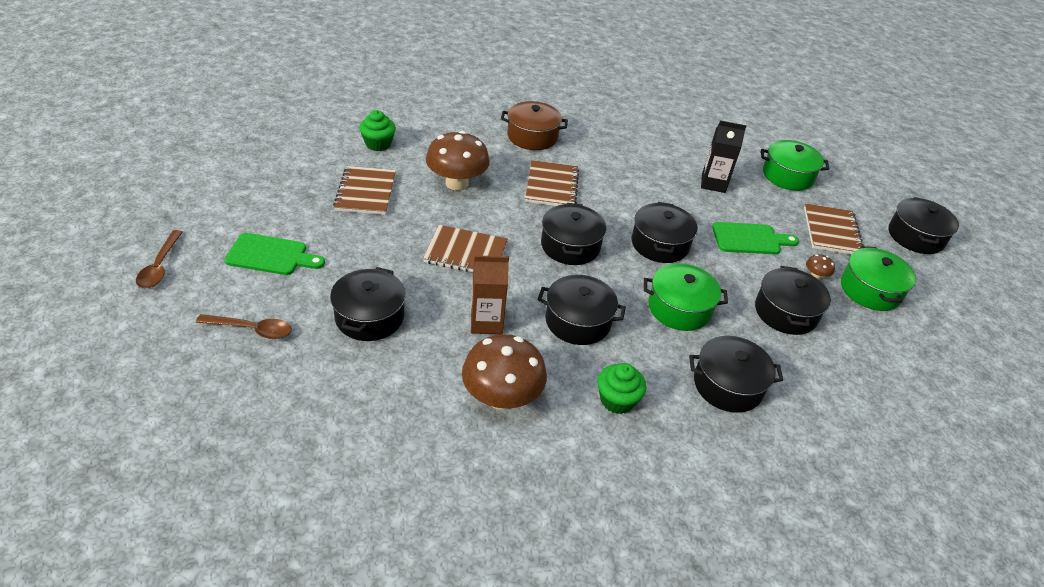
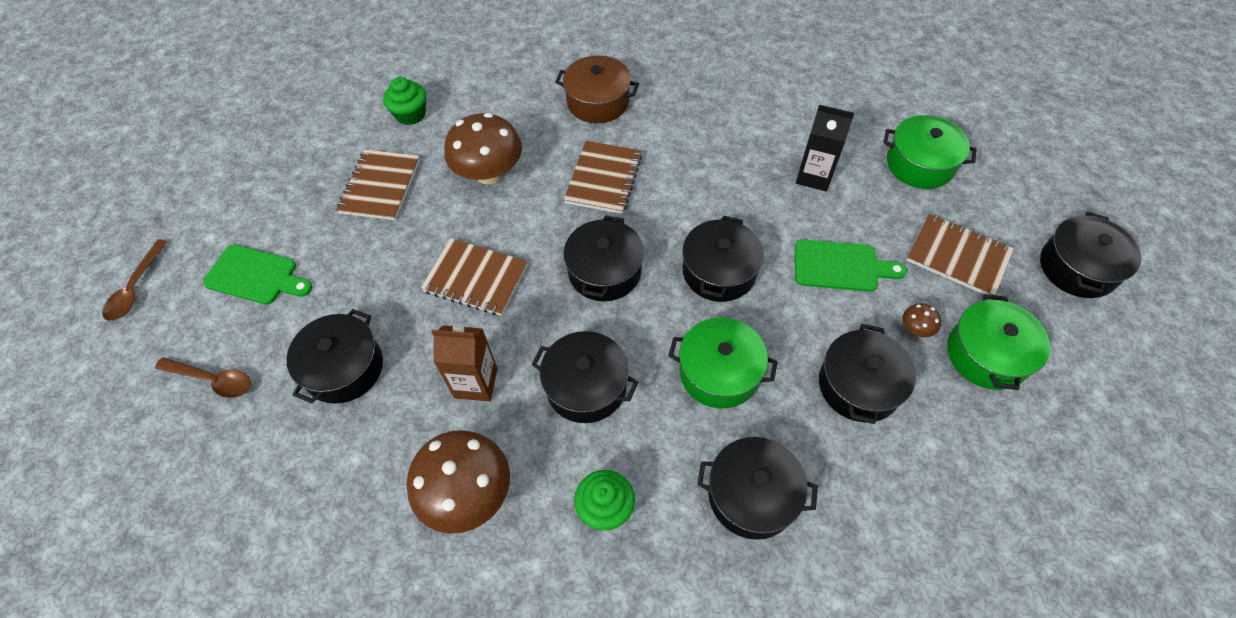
camera: 15 degrees right, 15 degrees up
(831, 231) = (957, 256): brown notebook -> brown notebook turned 75 degrees counterclockwise

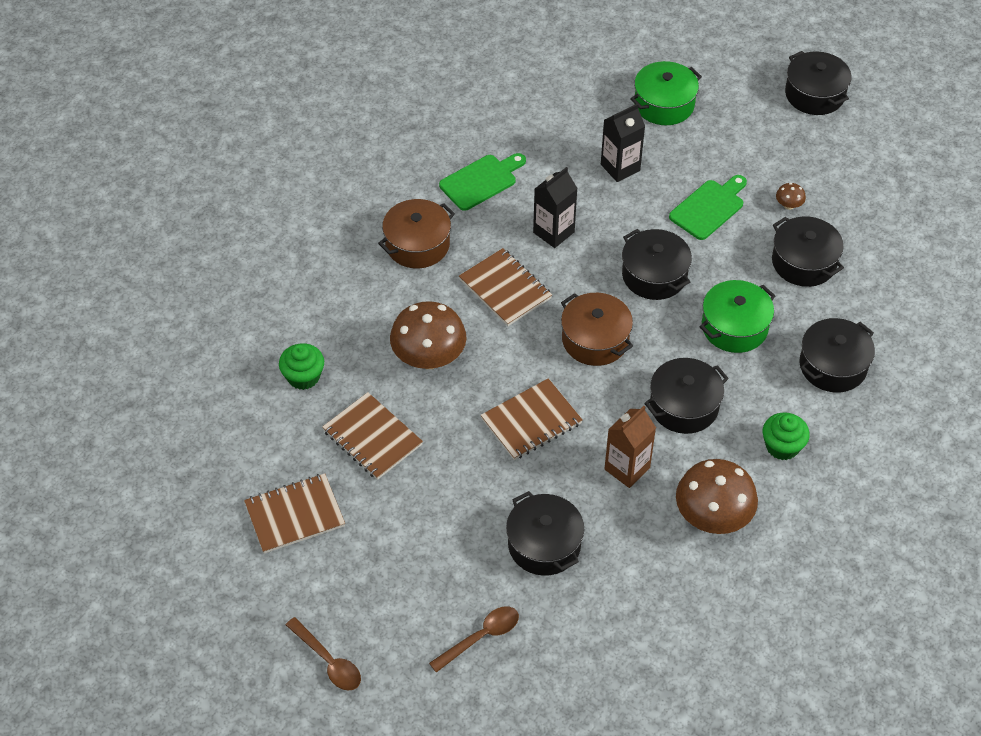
camera: 55 degrees left, 5 degrees down
(255, 276) = (394, 567): green cutting board -> green cutting board (481, 181)
(604, 271) = (595, 340): black pot -> brown pot
(695, 174) = (553, 232): none -> black carton
(957, 256) = (755, 144): brown notebook -> brown notebook (295, 515)
(986, 354) = (835, 185): green pot -> none

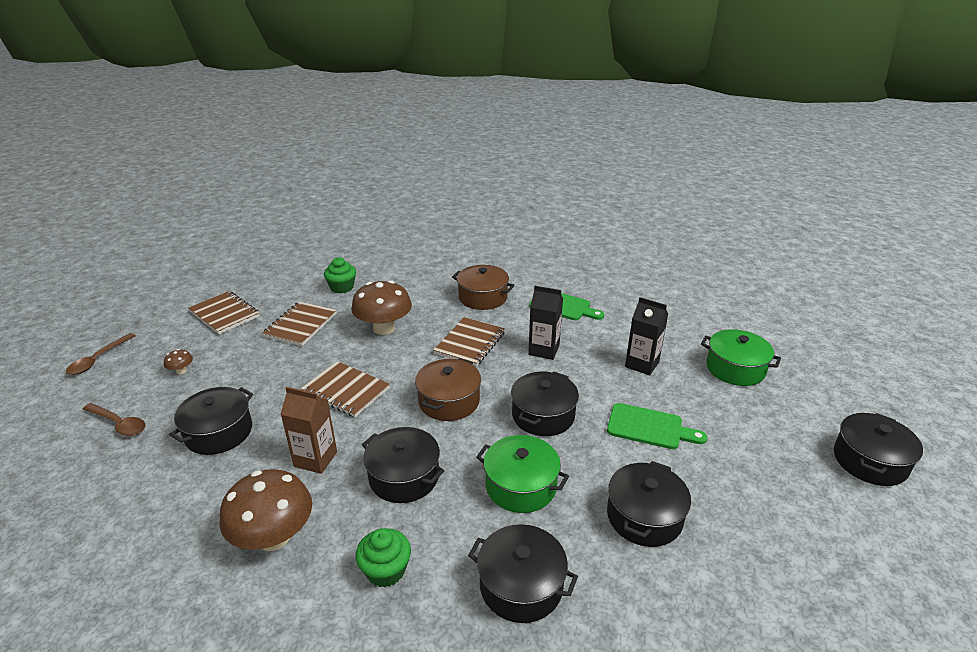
camera: 65 degrees right, 20 degrees down
(788, 205) = (707, 482): brown mushroom -> brown mushroom (181, 371)

